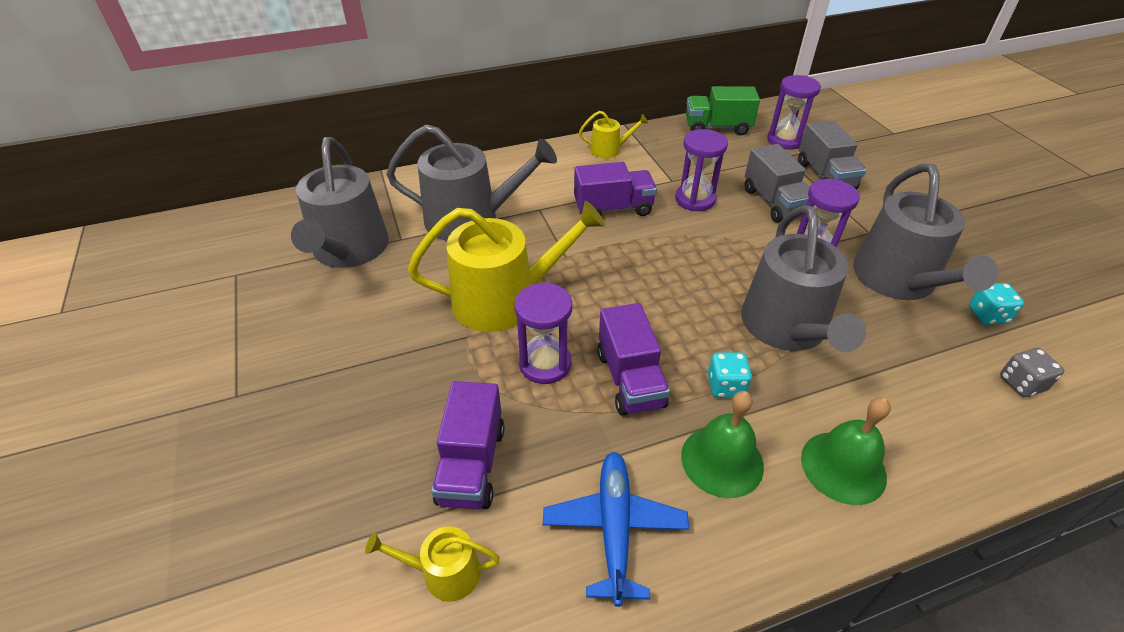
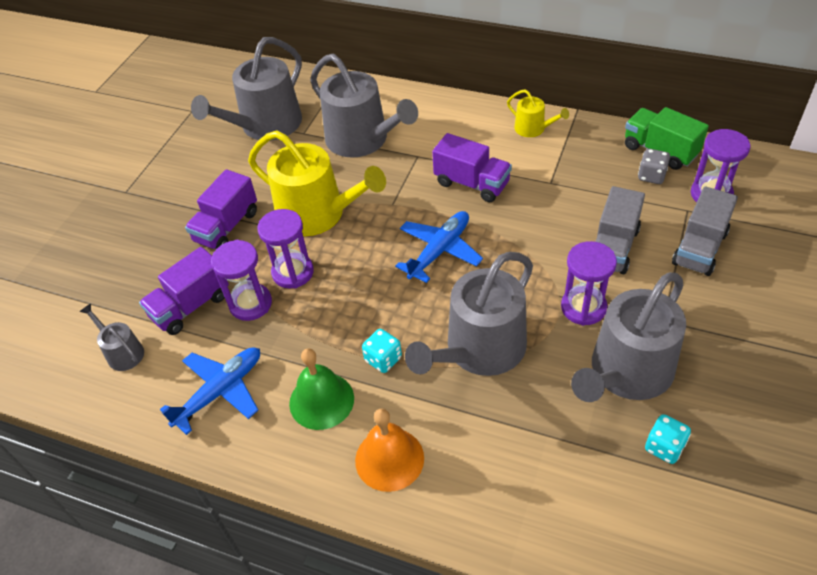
camera: 45 degrees right, 5 degrees up
(444, 572) = (122, 352): yellow watering can -> grey watering can
(630, 379) = (330, 315): purple truck -> purple truck (227, 227)
(655, 271) = (439, 251): none -> blue plane
(695, 199) = (547, 209): purple hourglass -> purple hourglass (250, 304)
(843, 467) = (389, 459): green bell -> orange bell
(1021, 383) = (607, 509): grey dice -> grey dice (651, 176)

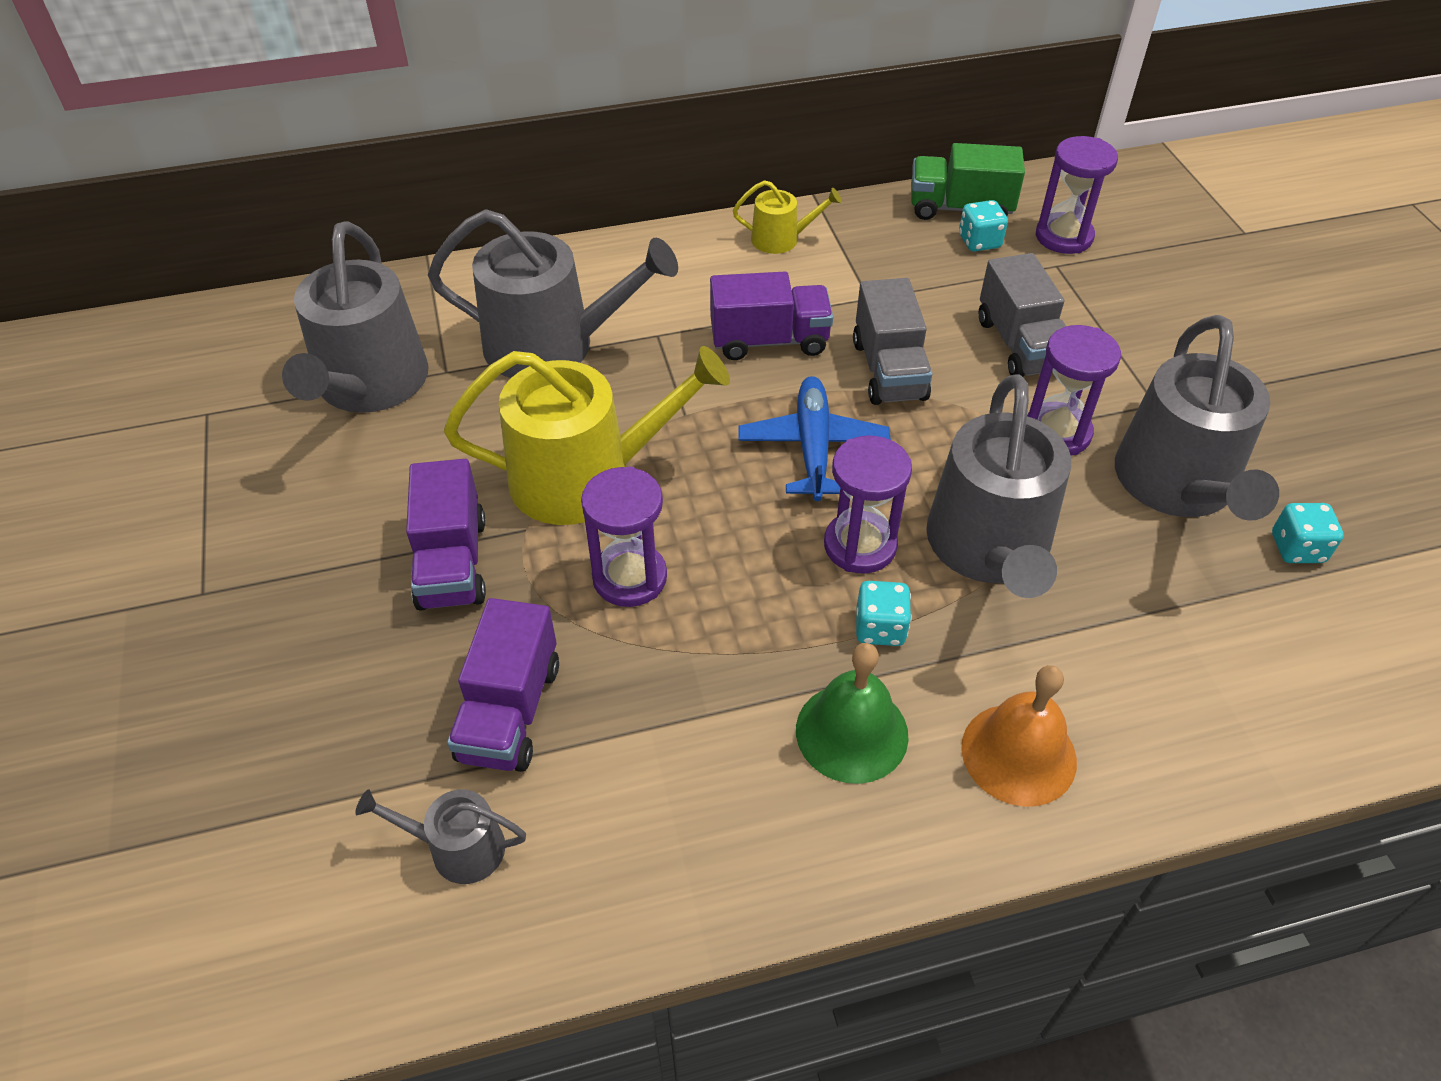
camera: 40 degrees left, 0 degrees up
(220, 392) = (688, 810): blue plane -> none
(250, 304) = (607, 656): purple hourglass -> purple hourglass (860, 545)
(651, 176) = (979, 242): grey dice -> turquoise dice
(699, 248) = (1112, 303): grey truck -> grey truck (889, 370)

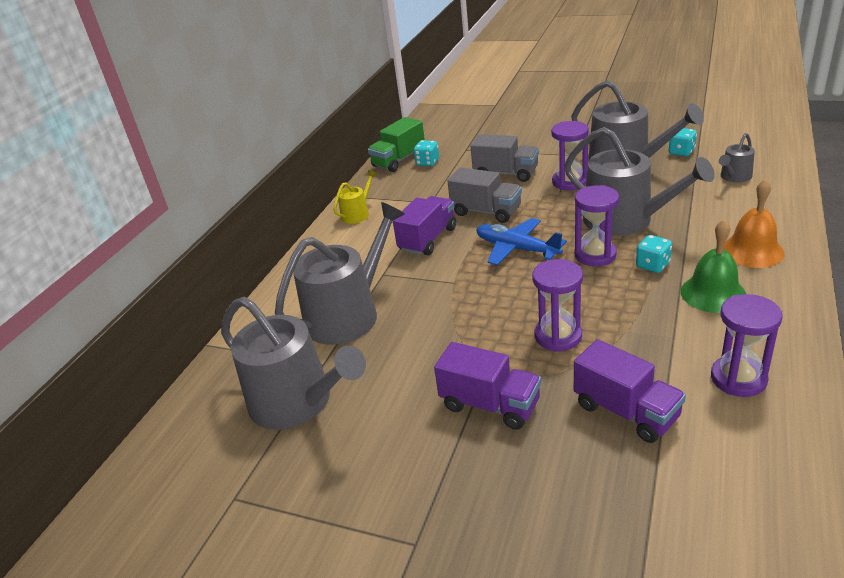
camera: 50 degrees left, 15 degrees down
(458, 848) = (717, 462): grey watering can -> grey watering can (734, 177)
(587, 477) = (468, 330): yellow watering can -> none
(1063, 237) = (449, 142): purple hourglass -> purple hourglass (738, 379)

